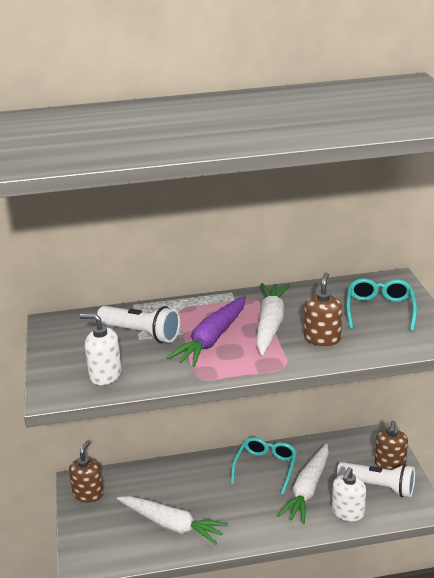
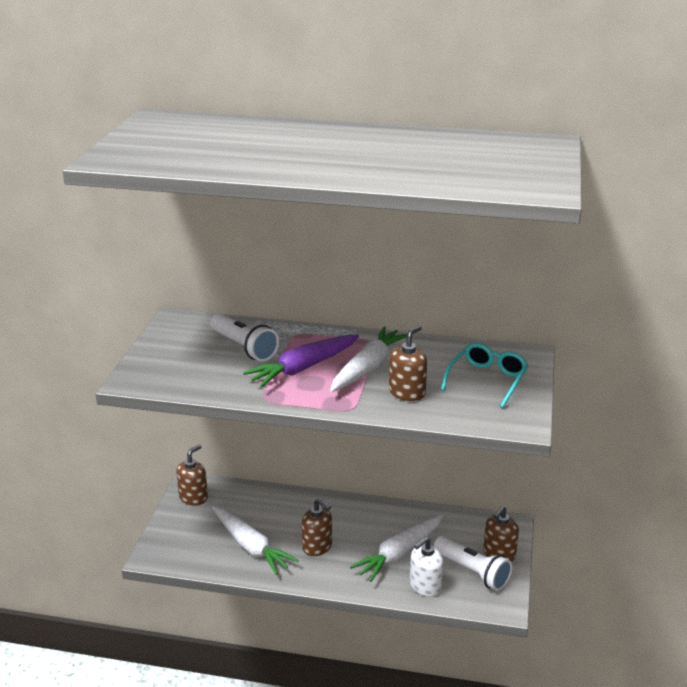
camera: 20 degrees right, 0 degrees up
(105, 375) = (186, 376): white soap dispenser -> none
(232, 506) = (317, 547): none -> brown soap dispenser
(265, 468) = (371, 521): turquoise glasses -> none

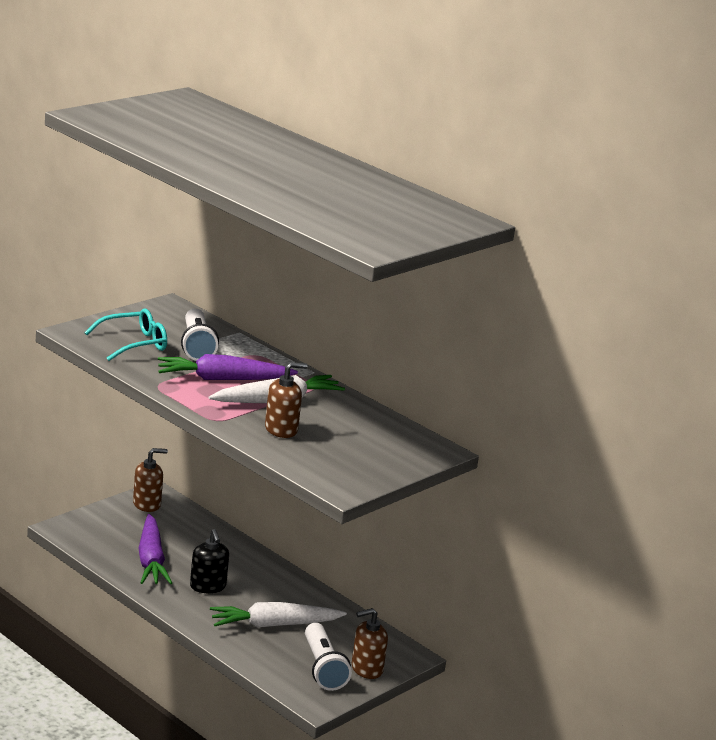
camera: 30 degrees right, 5 degrees down
(251, 547) = (151, 560): white carrot -> purple carrot
(317, 547) = (208, 586): brown soap dispenser -> black soap dispenser
(425, 586) = (265, 656): white soap dispenser -> none
(487, 380) = (366, 451): turquoise glasses -> turquoise glasses (133, 344)

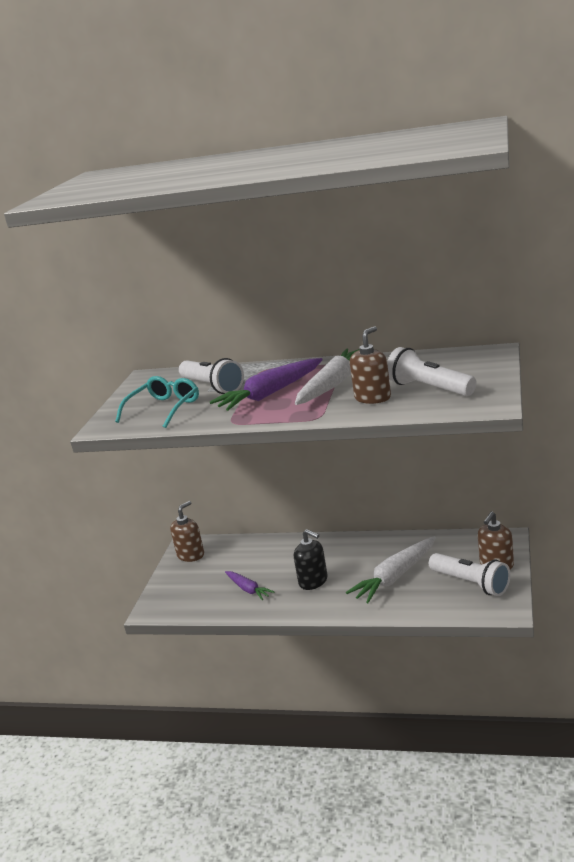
camera: 25 degrees left, 0 degrees up
(151, 560) = (248, 589): purple carrot -> purple carrot, size x0.57
(332, 448) = (429, 388): none -> white flashlight

